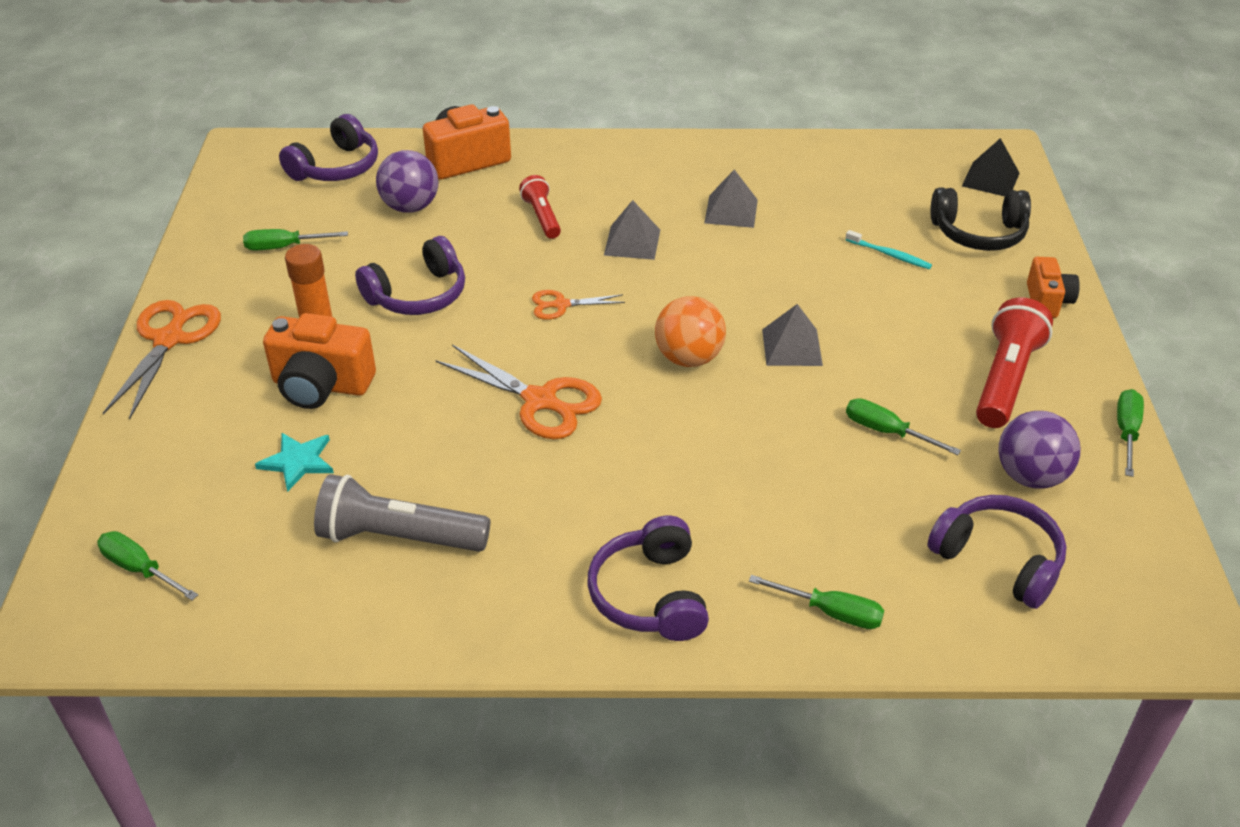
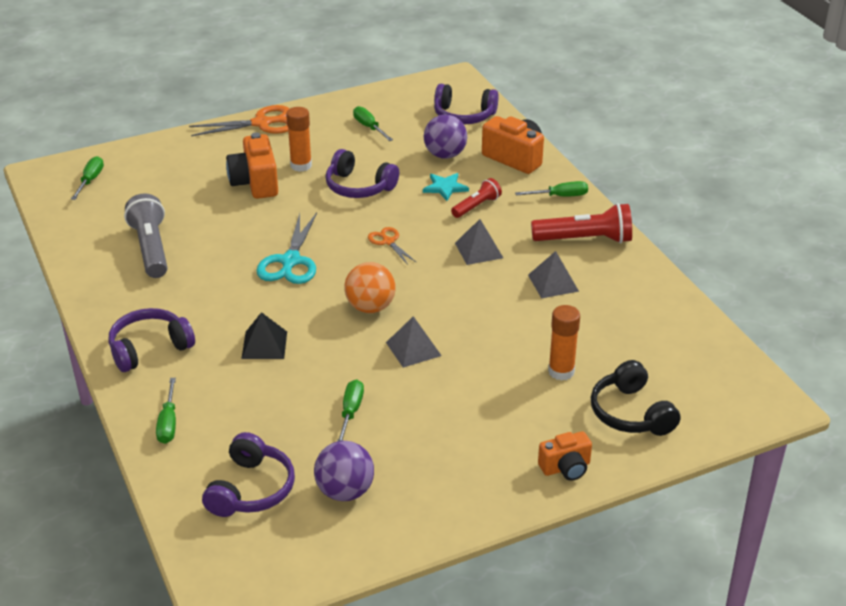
camera: 65 degrees right, 5 degrees down
(298, 462) = (190, 197): turquoise star -> turquoise star (445, 187)
(540, 401) = (290, 261): orange scissors -> turquoise scissors
(890, 255) = (561, 371): turquoise toothbrush -> orange glue stick
(990, 179) = (719, 406): black pyramid -> black pyramid (264, 345)
(1005, 379) = (448, 461): red flashlight -> red flashlight (585, 240)
(1126, 432) = (427, 537): green screwdriver -> green screwdriver (560, 196)

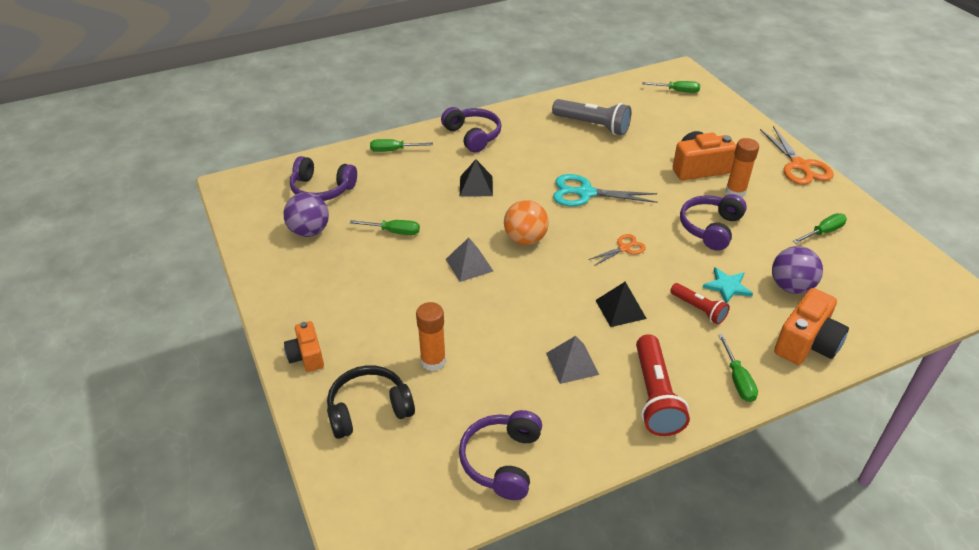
camera: 90 degrees right, 5 degrees up
(151, 248) = (592, 126): grey flashlight -> grey flashlight turned 45 degrees clockwise
(464, 115) = (882, 303): purple headphones -> purple headphones (502, 461)
(479, 250) = (620, 309): grey pyramid -> black pyramid

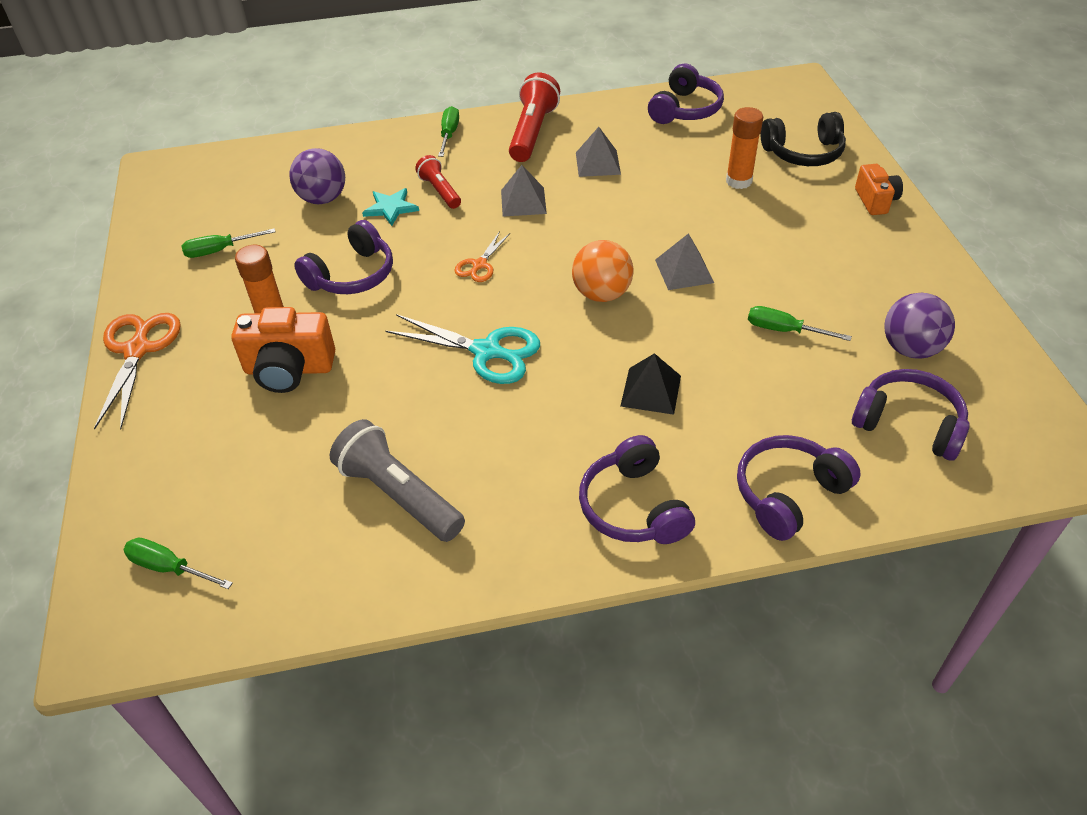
camera: 165 degrees left, 5 degrees up
(393, 150) = (788, 494): green screwdriver -> purple headphones
(620, 309) = (523, 201): black pyramid -> grey pyramid
(624, 248) = (479, 265): orange scissors -> orange scissors turned 45 degrees counterclockwise
(806, 343) = (359, 151): orange camera -> none

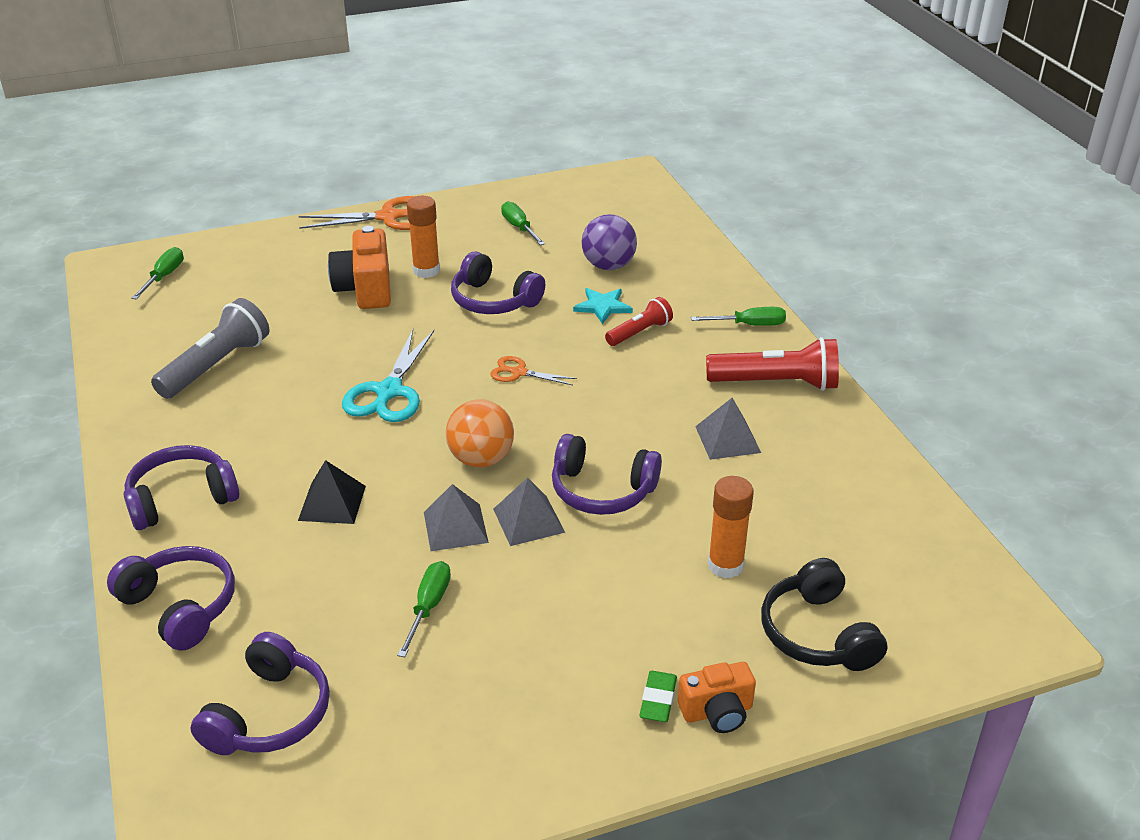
camera: 80 degrees right, 10 degrees down
(523, 201) = (635, 390): grey pyramid -> grey pyramid (455, 527)
(685, 109) = (884, 509): purple headphones -> purple headphones (602, 490)
(868, 224) = (658, 700): none -> green eraser
(910, 349) = (399, 727): purple ball -> none

